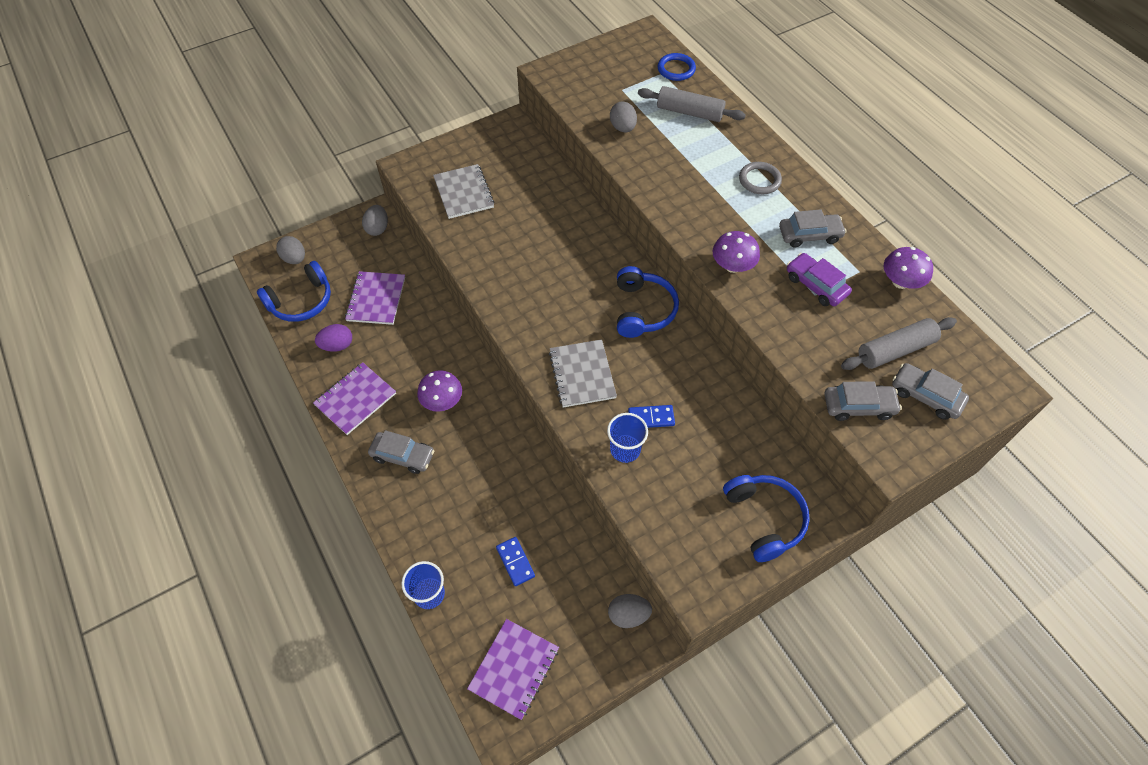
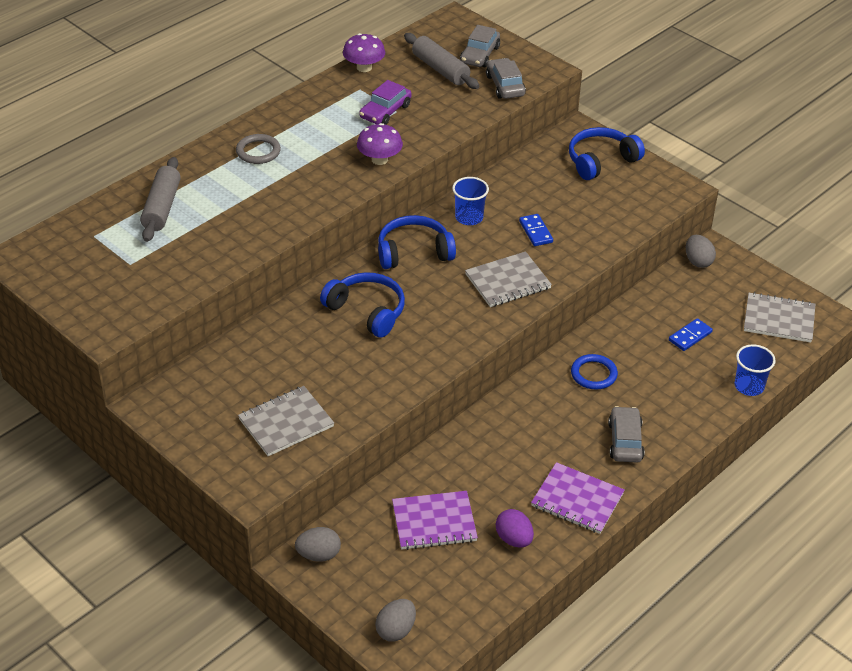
camera: 105 degrees left, 15 degrees down
(301, 301) = (462, 598): blue headphones -> blue headphones (367, 311)
(442, 401) = (548, 426): purple mushroom -> none
(514, 669) = (779, 319): purple notebook -> grey notebook
(623, 128) = (199, 254): grey egg -> none
(625, 449) = (575, 243): blue cup -> blue cup (469, 217)
(676, 69) = (85, 225): blue ring -> blue ring (593, 374)
(809, 235) = (324, 117): grey car -> none

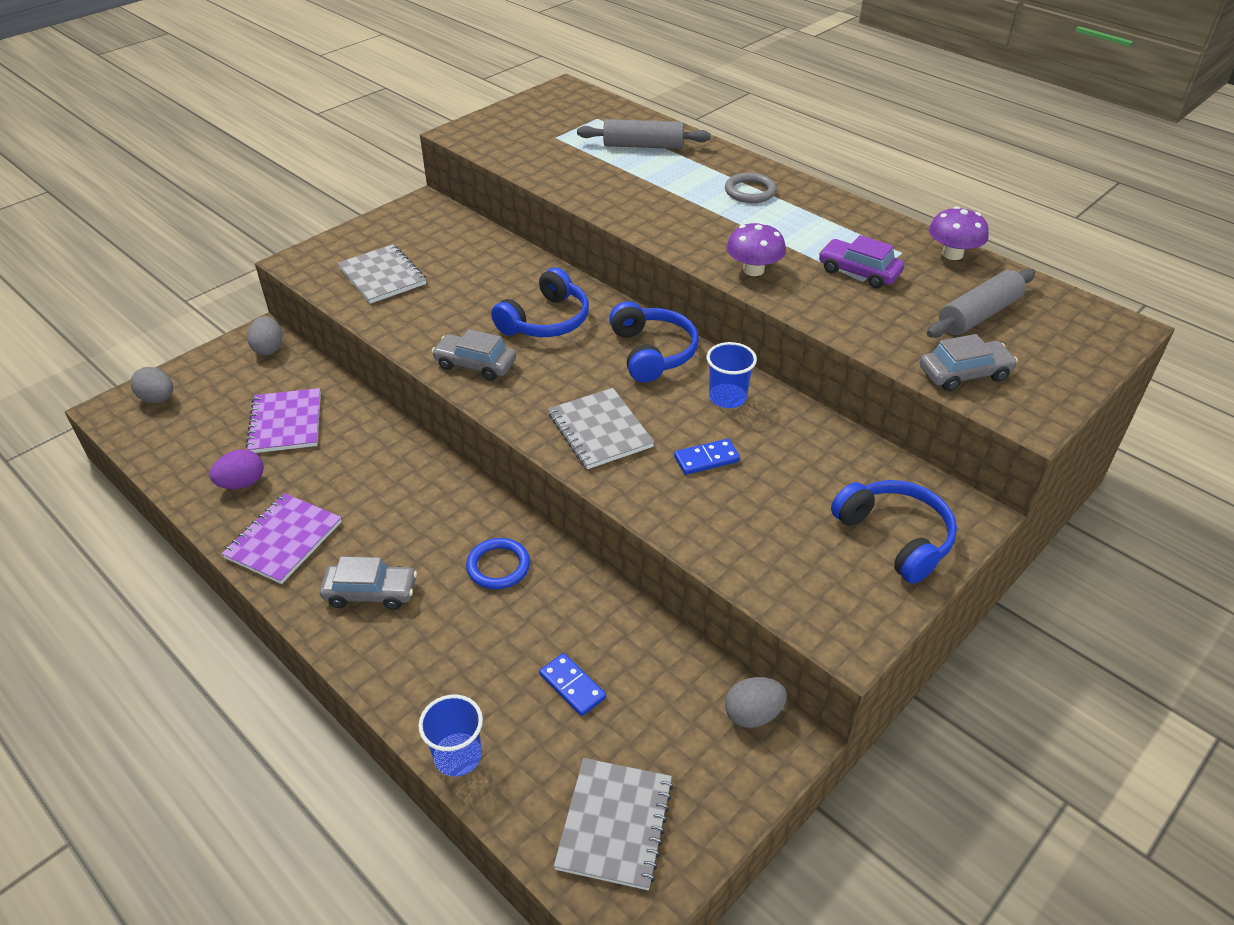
camera: 90 degrees right, 0 degrees up
(480, 55) = (1035, 350): grey car -> grey car (475, 364)

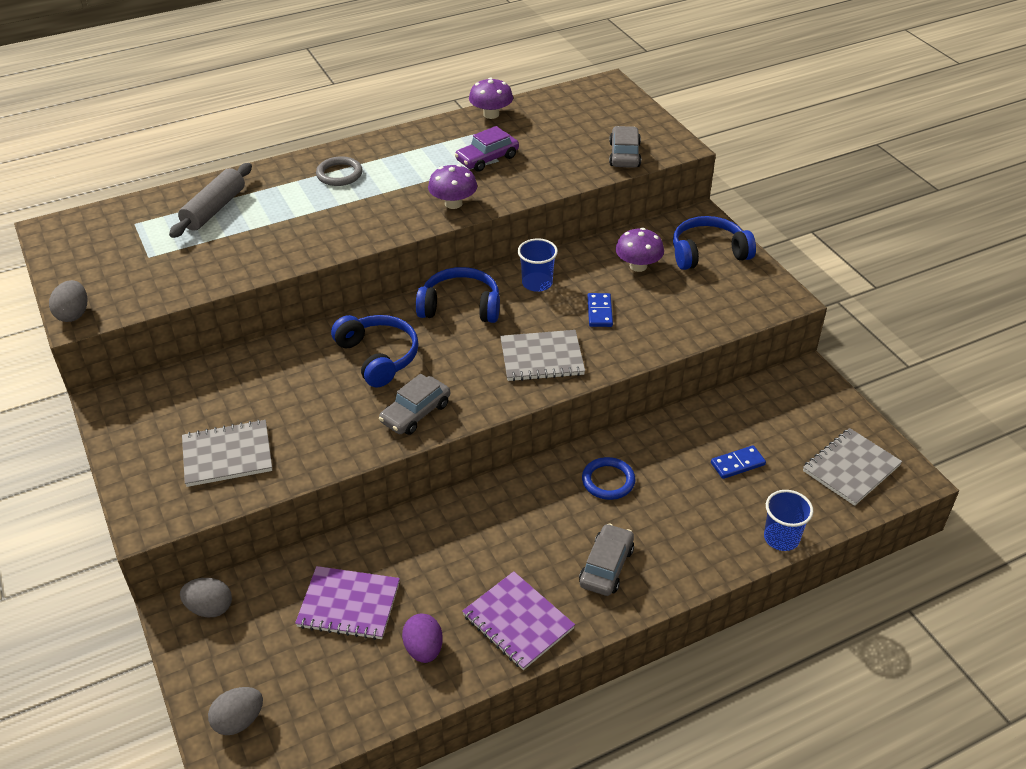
camera: 70 degrees left, 0 degrees up
(614, 824) = (851, 468): grey notebook -> grey notebook turned 75 degrees counterclockwise
(753, 714) = (784, 383): grey egg -> grey egg (73, 314)
(818, 474) = (638, 266): none -> purple mushroom
(978, 315) = (567, 128): grey rolling pin -> none

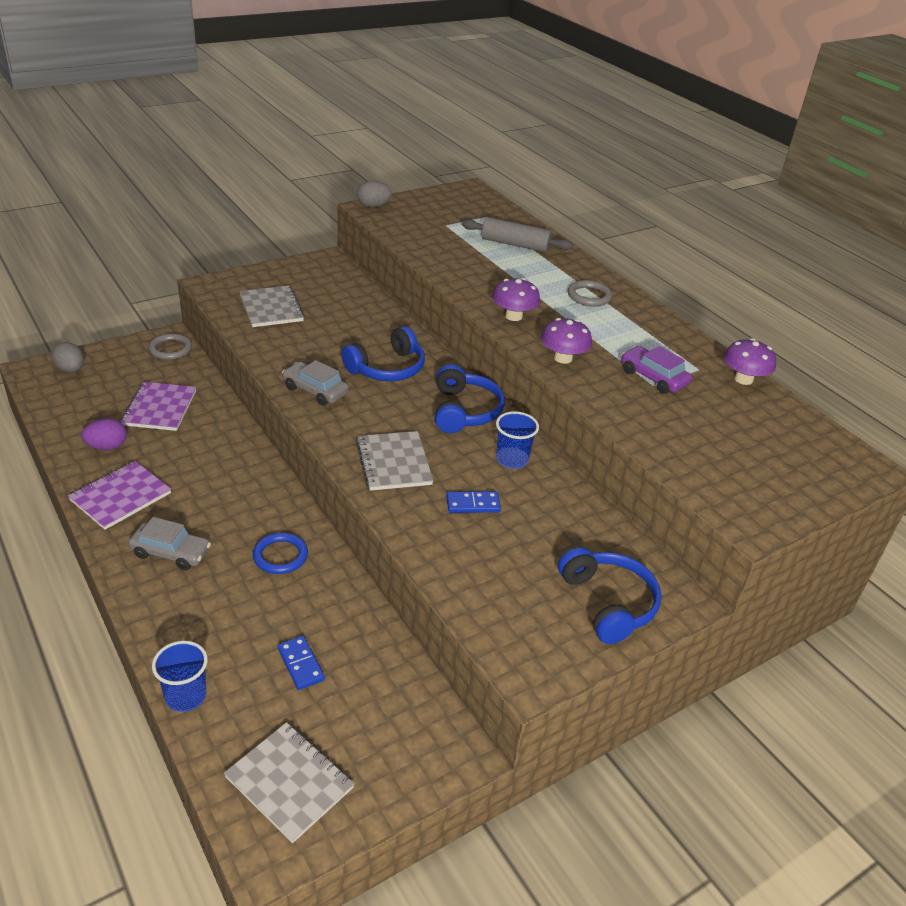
camera: 80 degrees right, 5 degrees down
(210, 608) = (170, 349): grey egg -> grey ring
(624, 155) = (708, 477): grey car -> none
(638, 266) = (563, 537): purple mushroom -> purple mushroom (513, 316)

